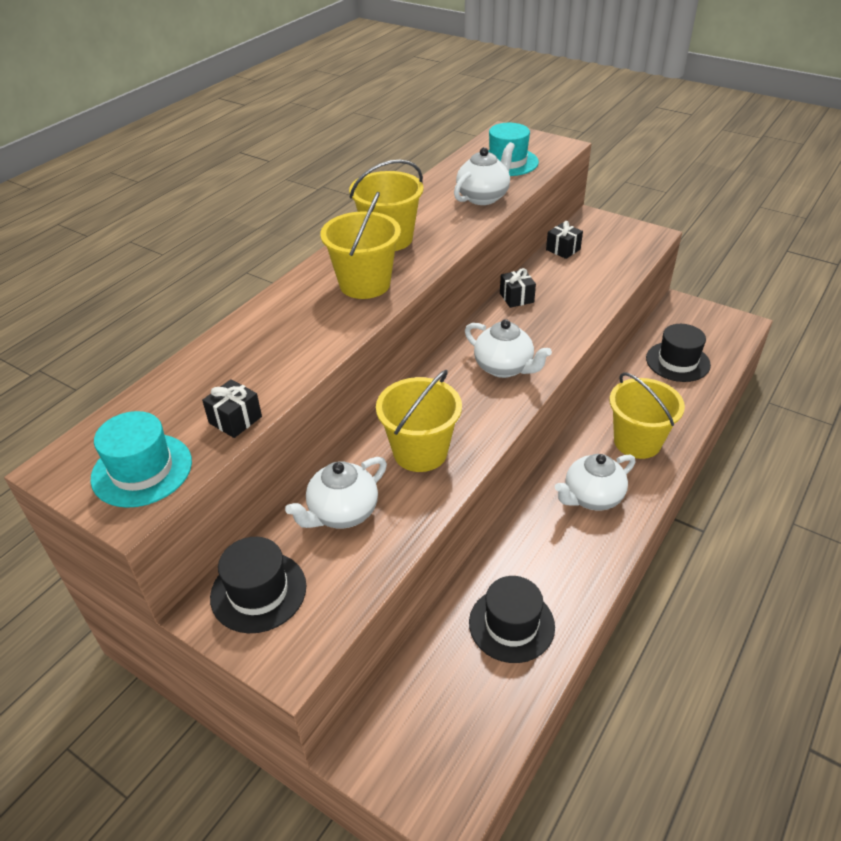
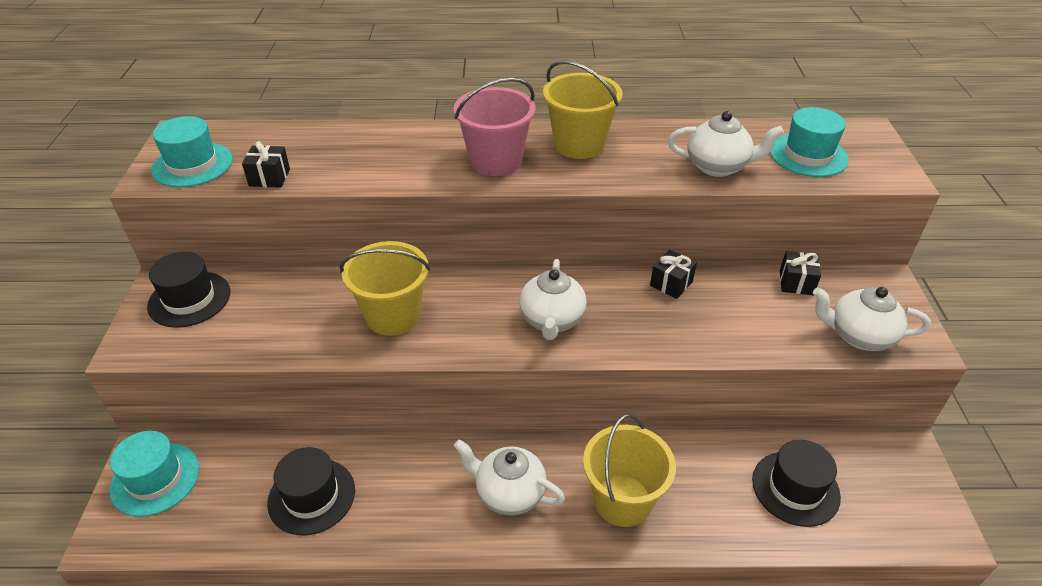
camera: 55 degrees right, 0 degrees up
(342, 512) = (293, 304): white teapot -> white teapot (859, 336)
(365, 284) = (496, 161): yellow bucket -> pink bucket
(402, 748) = (155, 479): none -> turquoise hat

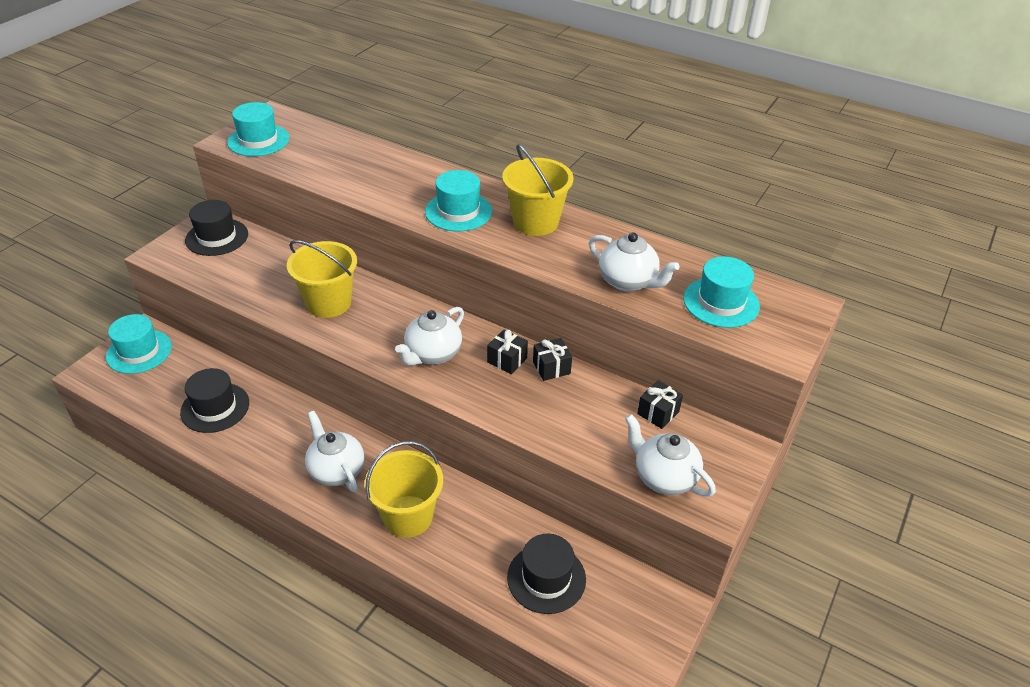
camera: 30 degrees right, 0 degrees up
(269, 178) = (296, 167): black gift -> black gift (507, 360)
(496, 161) = (458, 211): pink bucket -> turquoise hat

